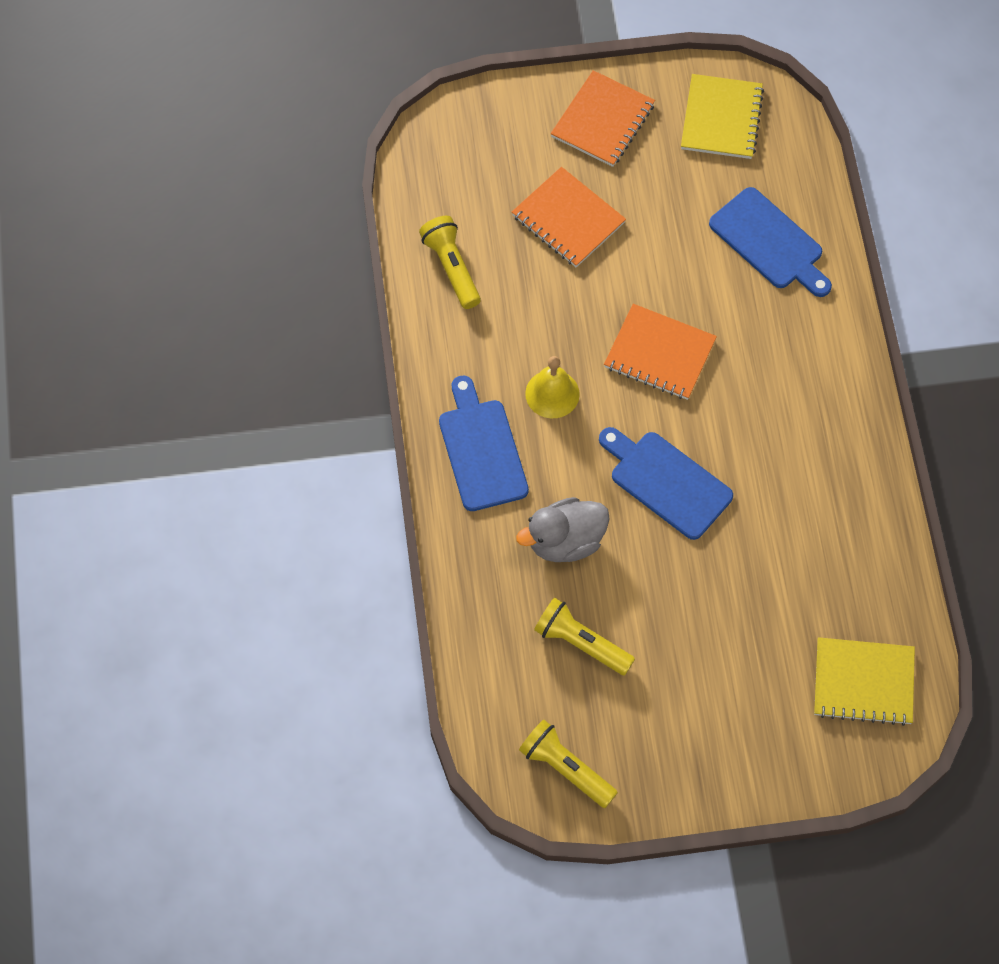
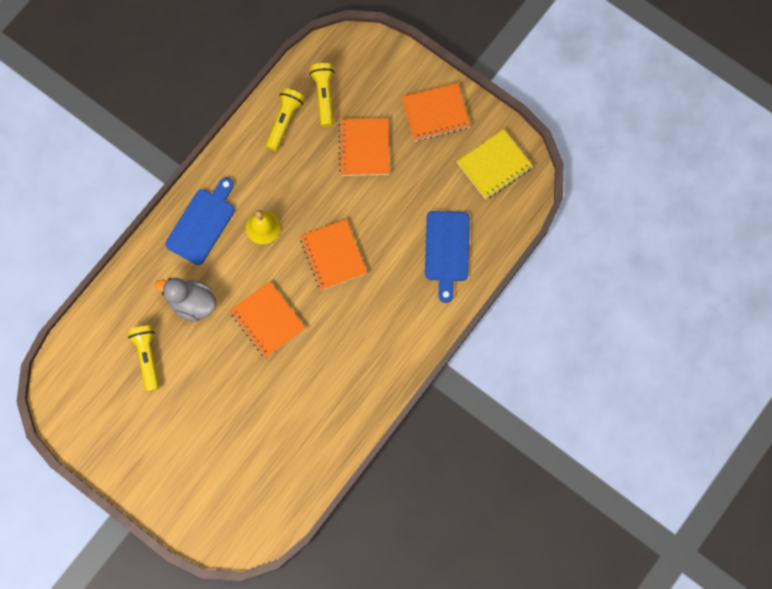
camera: 45 degrees right, 10 degrees up
(566, 769) = (79, 408): yellow flashlight -> yellow flashlight (324, 96)
(666, 482) = (267, 320): blue cutting board -> orange notebook
(863, 682) = (250, 502): yellow notebook -> none

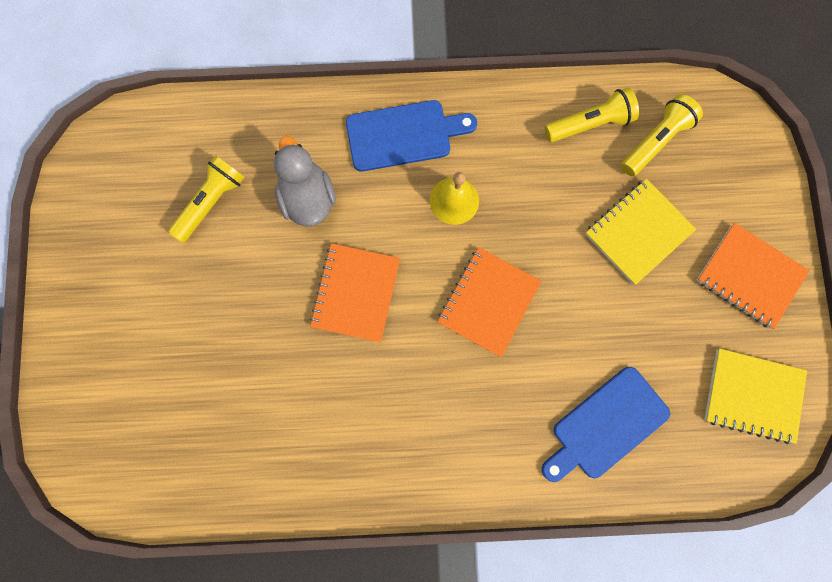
camera: 50 degrees right, 5 degrees up
(364, 148) = (637, 232): orange notebook -> yellow notebook

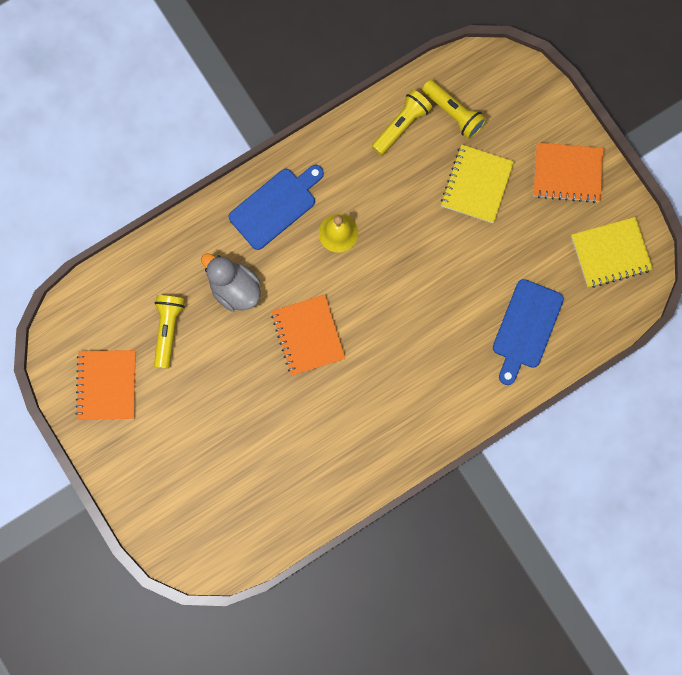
camera: 30 degrees left, 0 degrees up
(488, 302) = (402, 290): orange notebook -> orange notebook (107, 385)
(654, 141) = (453, 113): yellow flashlight -> yellow flashlight turned 120 degrees clockwise

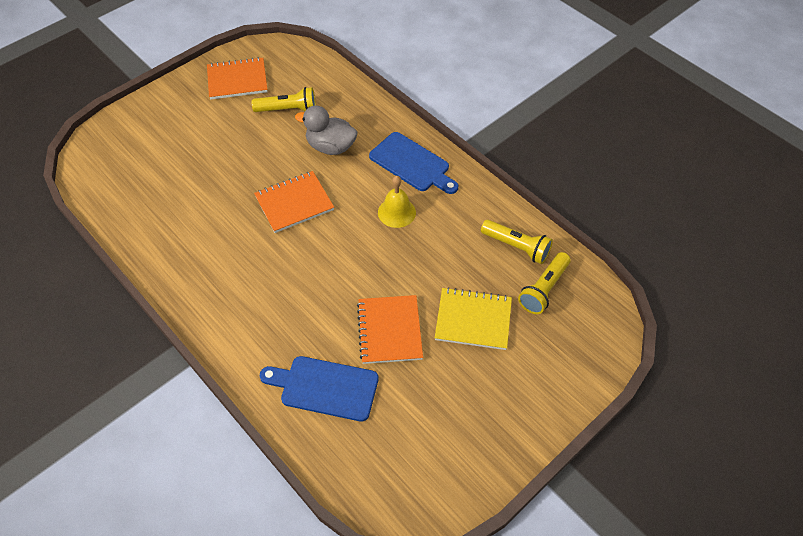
camera: 80 degrees right, 25 degrees down
(235, 288) = (330, 147): grey duck -> grey duck turned 105 degrees counterclockwise
(567, 173) = (509, 407): orange notebook -> orange notebook (389, 330)
(610, 253) = (426, 466): yellow notebook -> none

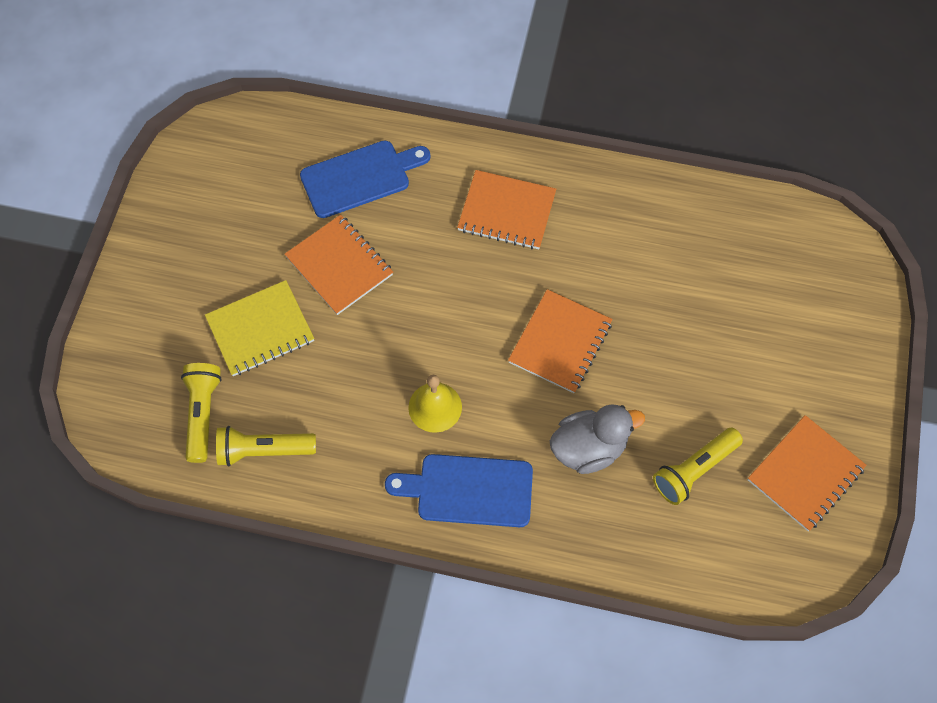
camera: 145 degrees right, 10 degrees up
(249, 297) = (506, 212): none -> orange notebook

